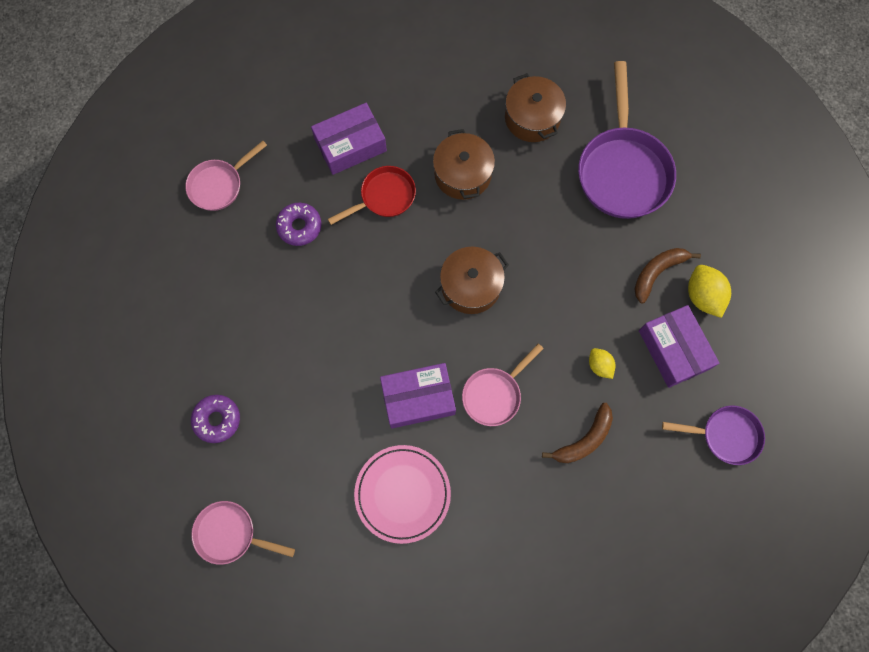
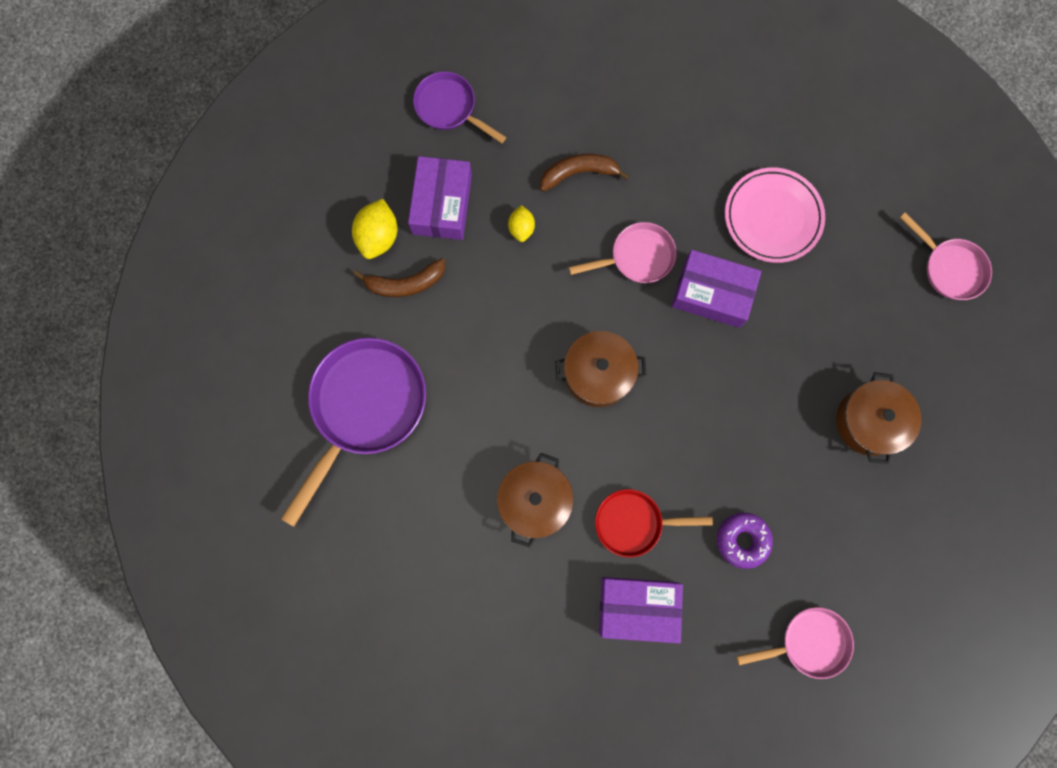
camera: 150 degrees left, 5 degrees up
(217, 419) = (919, 380): purple donut -> none
(532, 118) = (419, 524): brown pot -> brown pot (869, 421)

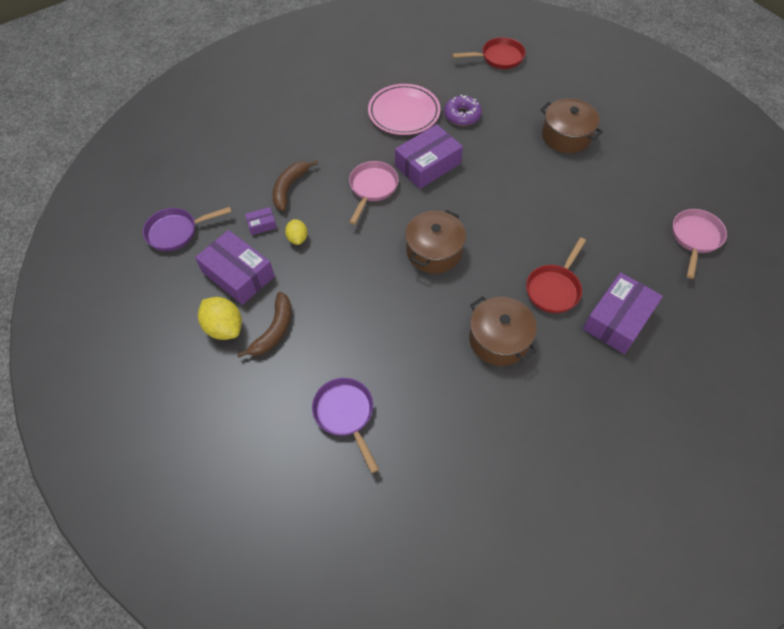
camera: 55 degrees left, 20 degrees down
(364, 408) = (346, 414): purple pan -> purple pan, size x0.56
(514, 181) = (261, 224): none -> purple box
(521, 228) = (297, 238): yellow lemon -> yellow lemon turned 45 degrees clockwise
(742, 540) = (604, 236): purple donut -> purple donut (462, 115)
(949, 268) = (498, 58): pink pan -> red pan

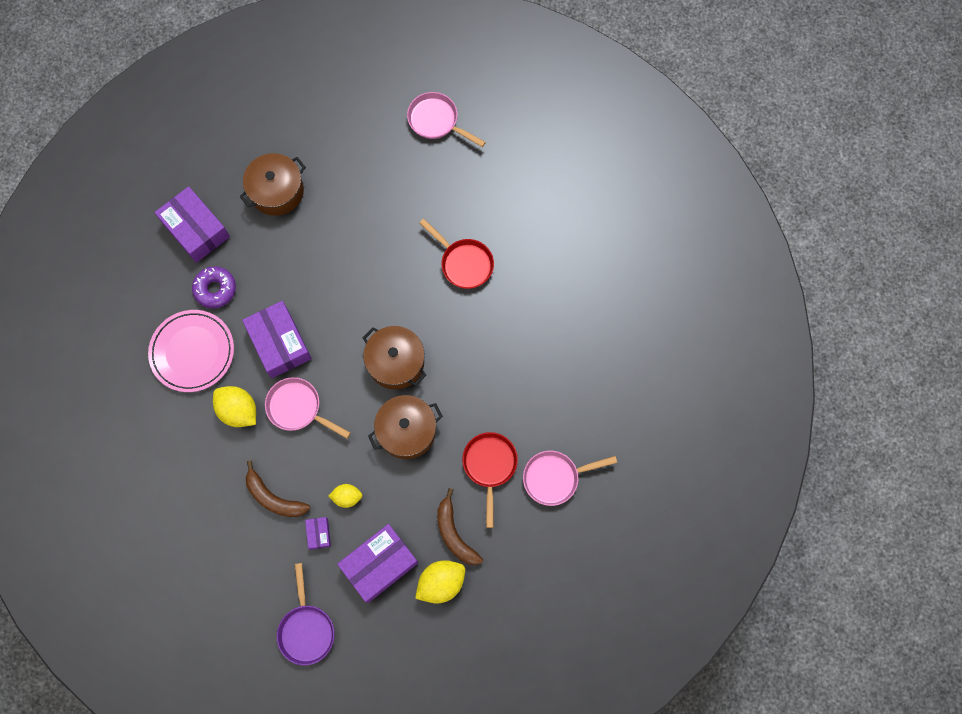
camera: 80 degrees left, 15 degrees up
(274, 330) = (454, 533): brown banana -> brown banana turned 150 degrees counterclockwise
(346, 414) = (555, 477): purple pan -> pink pan
(361, 150) = (238, 411): none -> yellow lemon
(498, 58) = (132, 225): red pan -> red pan (489, 466)
(499, 339) = (507, 327): brown pot -> brown pot (407, 431)
(618, 320) = (508, 219): purple box -> purple box (196, 229)

